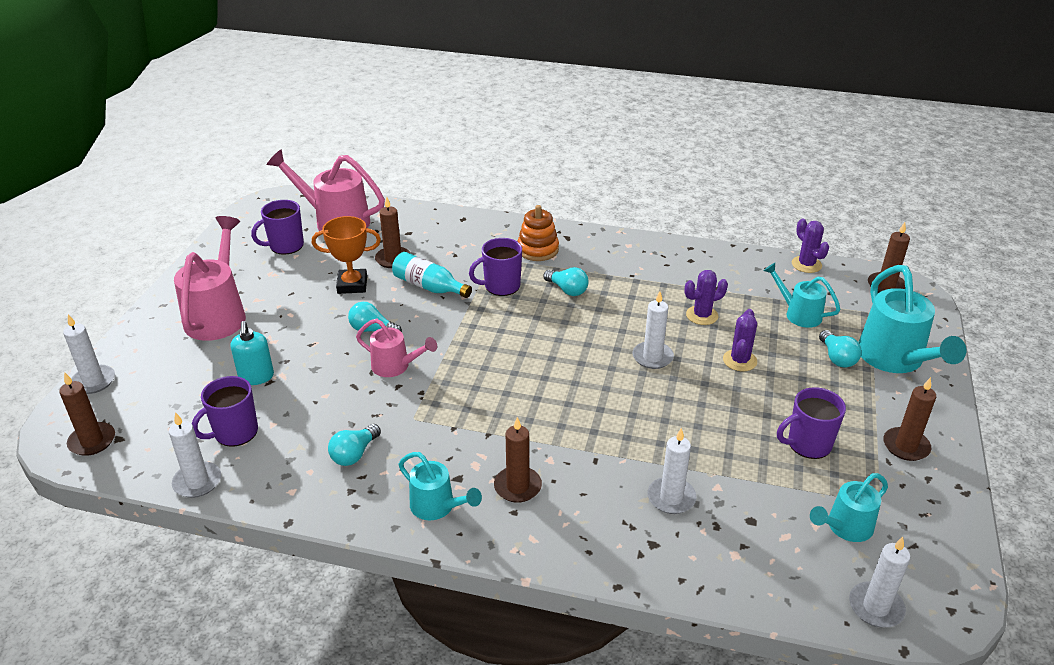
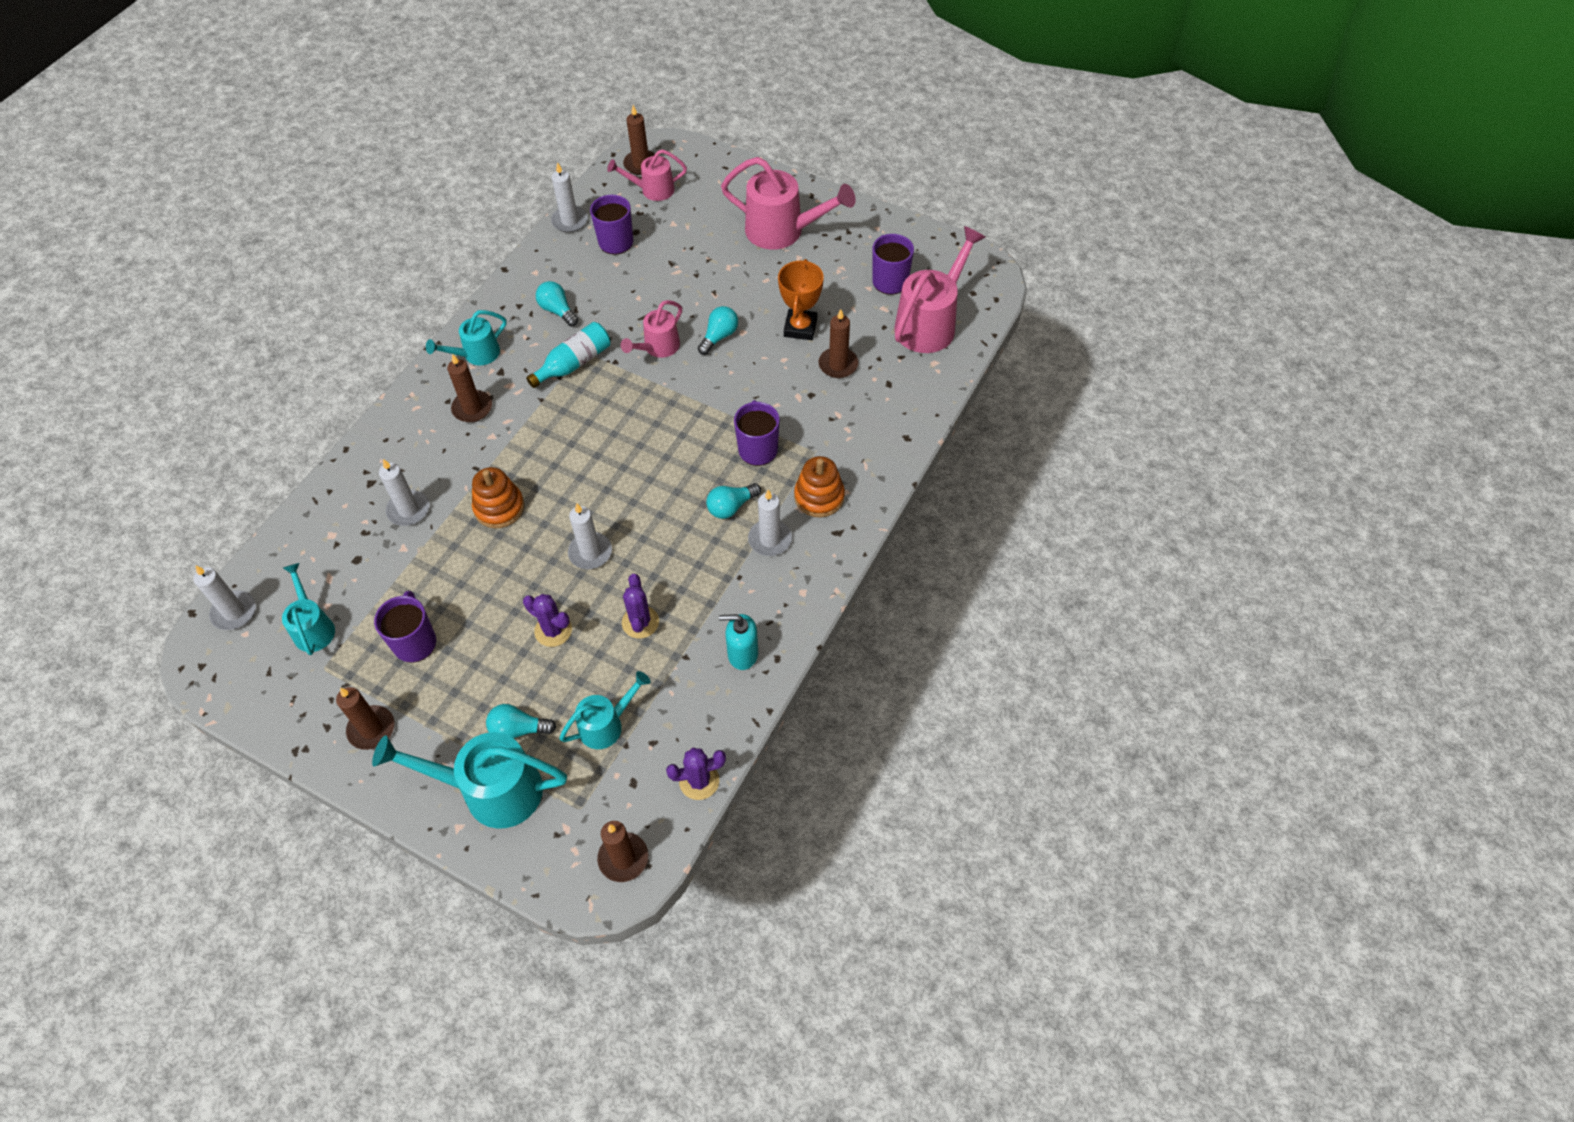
camera: 105 degrees right, 20 degrees up
(93, 381) = (714, 160): white candle -> white candle (770, 539)
(143, 421) = (652, 190): none -> pink watering can
(256, 377) = (681, 255): turquoise soap dispenser -> turquoise soap dispenser (742, 654)
(429, 287) = (777, 388): turquoise bottle -> turquoise bottle (574, 363)
(635, 428) = (499, 507): none -> orange stacking toy

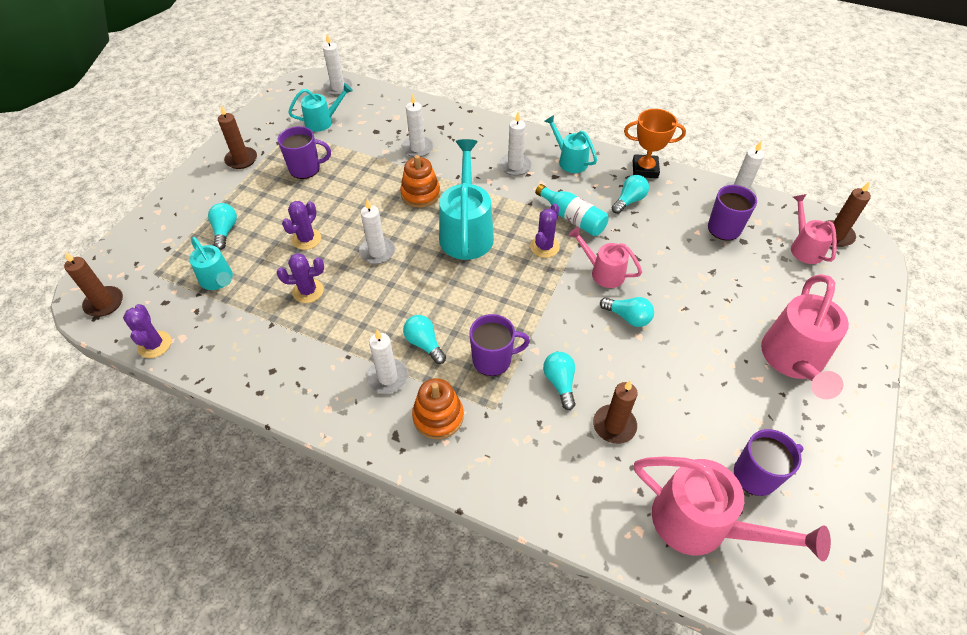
camera: 85 degrees right, 5 degrees down
(472, 408) = (515, 166): brown candle -> white candle
(491, 790) = (180, 223): turquoise watering can -> turquoise watering can (466, 231)
(612, 393) = (544, 247): none -> purple cactus
(742, 654) = (267, 365): turquoise soap dispenser -> none
(790, 398) = (560, 383): none -> turquoise light bulb
(800, 328) = (657, 386): orange trophy -> orange trophy (645, 169)

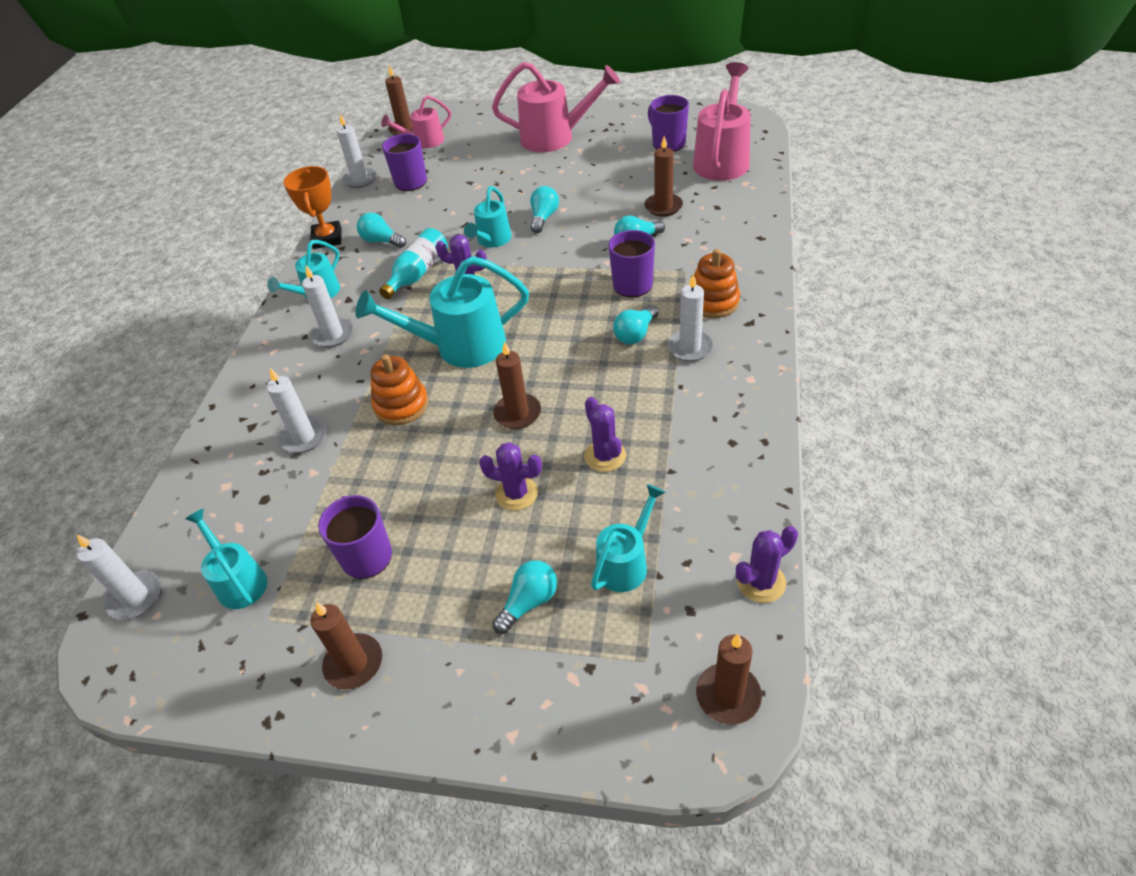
camera: 100 degrees left, 5 degrees down
(225, 231) = (529, 602): turquoise light bulb -> turquoise light bulb turned 150 degrees clockwise
(377, 252) = (517, 413): white candle -> brown candle
(603, 272) = (492, 240): pink watering can -> turquoise watering can

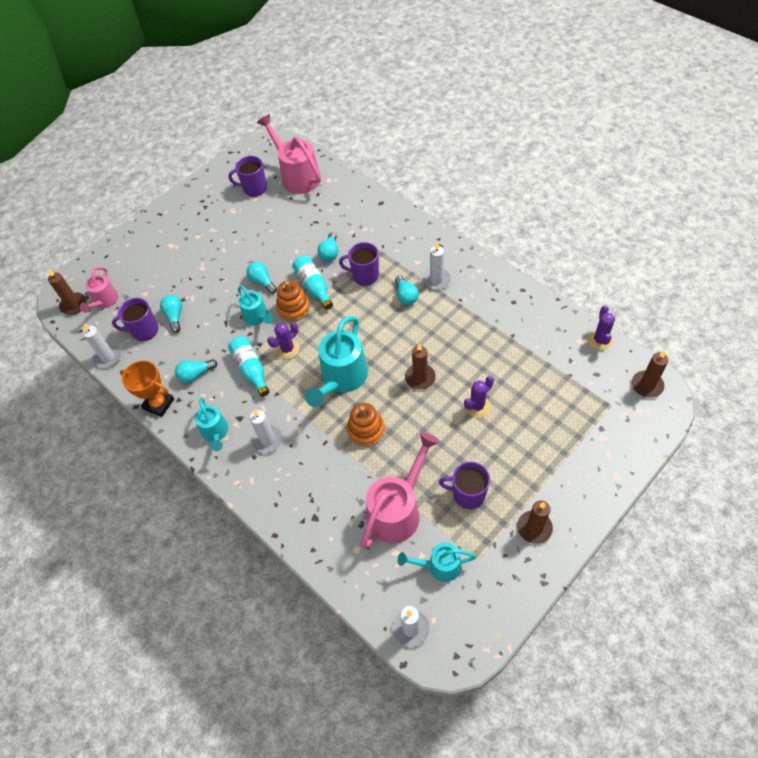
camera: 55 degrees left, 10 degrees up
(304, 437) = (349, 491): white candle -> none
(529, 602) = (549, 434): turquoise light bulb -> turquoise light bulb (175, 316)
(555, 137) = (184, 234): pink watering can -> pink watering can (398, 509)
(574, 256) = (314, 287): none -> turquoise bottle
(605, 456) = (482, 356): purple cactus -> none
(626, 563) = (554, 383): turquoise watering can -> none
(663, 207) = (312, 224): brown candle -> none
(713, 302) = (411, 251): orange stacking toy -> orange stacking toy (293, 308)

